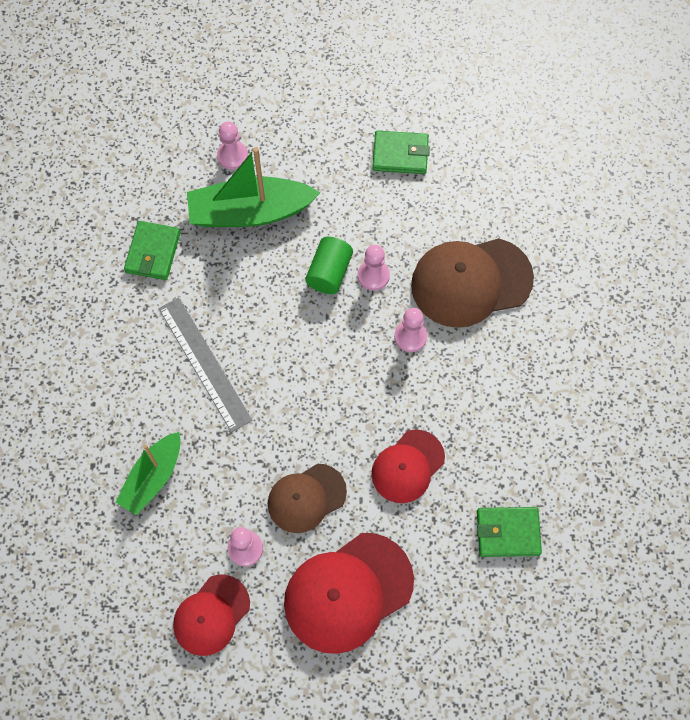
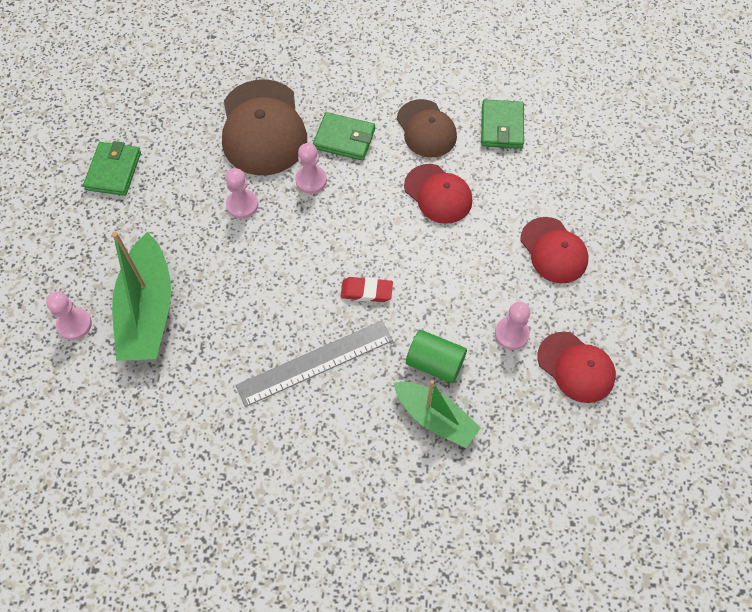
camera: 85 degrees left, 5 degrees down
(153, 252) = (176, 411): green wallet -> green wallet (344, 139)
(284, 403) = (366, 291): none -> red eraser
(306, 498) = (464, 278): brown cap -> brown cap (426, 129)
(329, 272) = (232, 242): green cylinder -> green cylinder (435, 363)
(348, 592) = (553, 250): red cap -> red cap, size x0.62

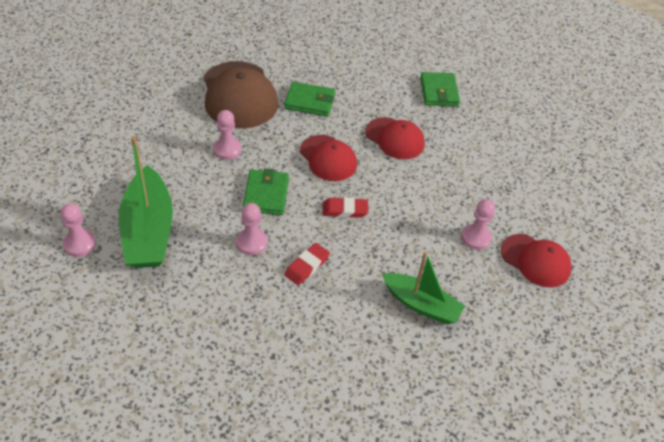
camera: 10 degrees left, 15 degrees down
(113, 171) = (109, 127): green wallet -> green wallet (266, 195)
(311, 180) = (285, 131): pink pawn -> pink pawn (251, 242)
(315, 363) = (306, 266): grey ruler -> red eraser
(426, 129) = (377, 94): brown cap -> none
(435, 363) = (413, 262): green cylinder -> none
(553, 250) = (498, 176): red cap -> red cap (328, 158)

